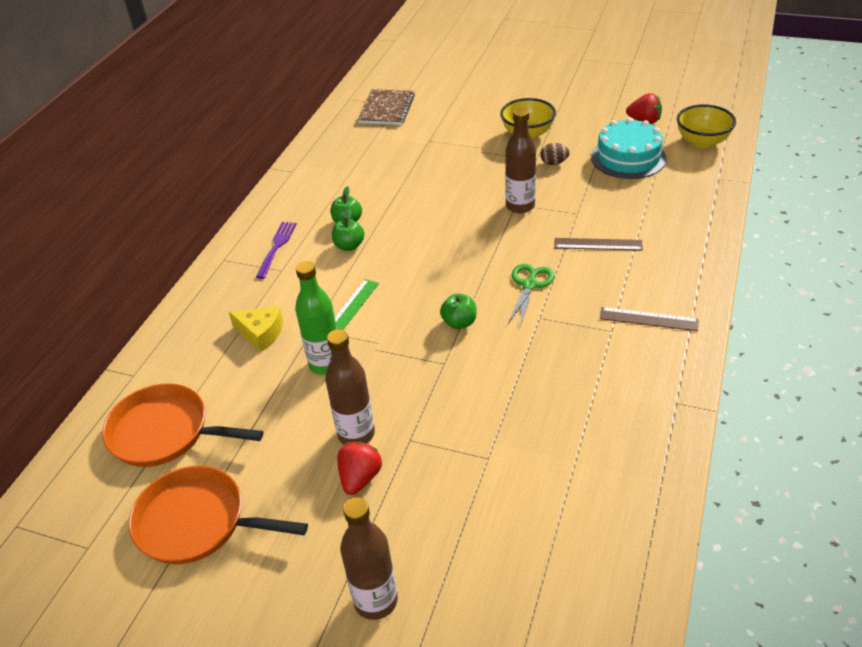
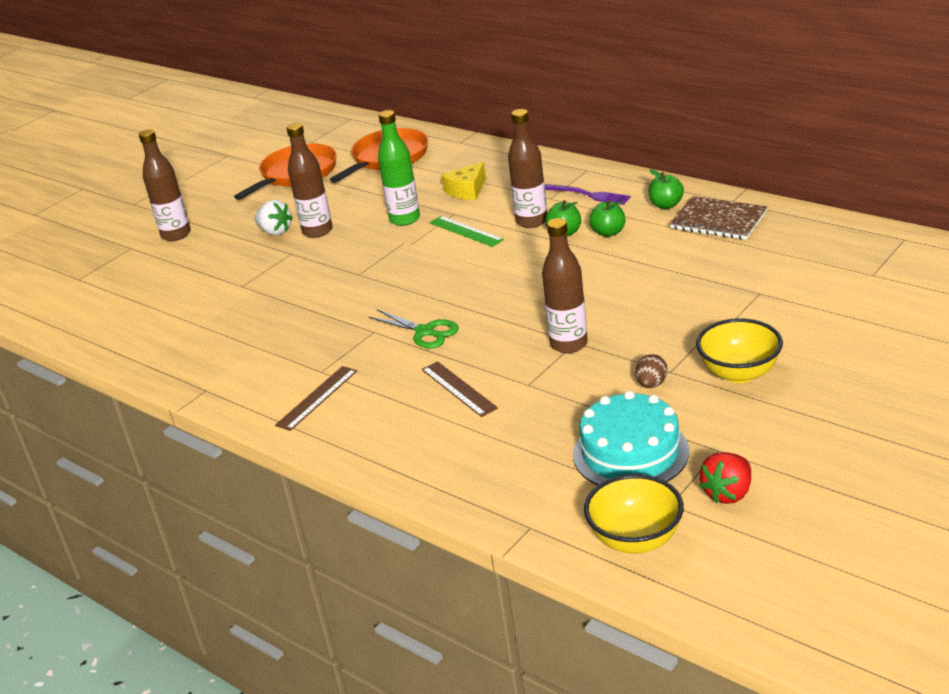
camera: 110 degrees right, 10 degrees down
(328, 270) = (531, 221): none -> brown bottle
(360, 478) = (275, 231): red strawberry -> white strawberry
(387, 109) = (862, 266): brown notebook -> brown notebook (718, 220)
(459, 322) = (402, 286): green apple -> green apple (666, 205)
(598, 244) = (459, 388): brown ruler -> brown ruler turned 60 degrees counterclockwise

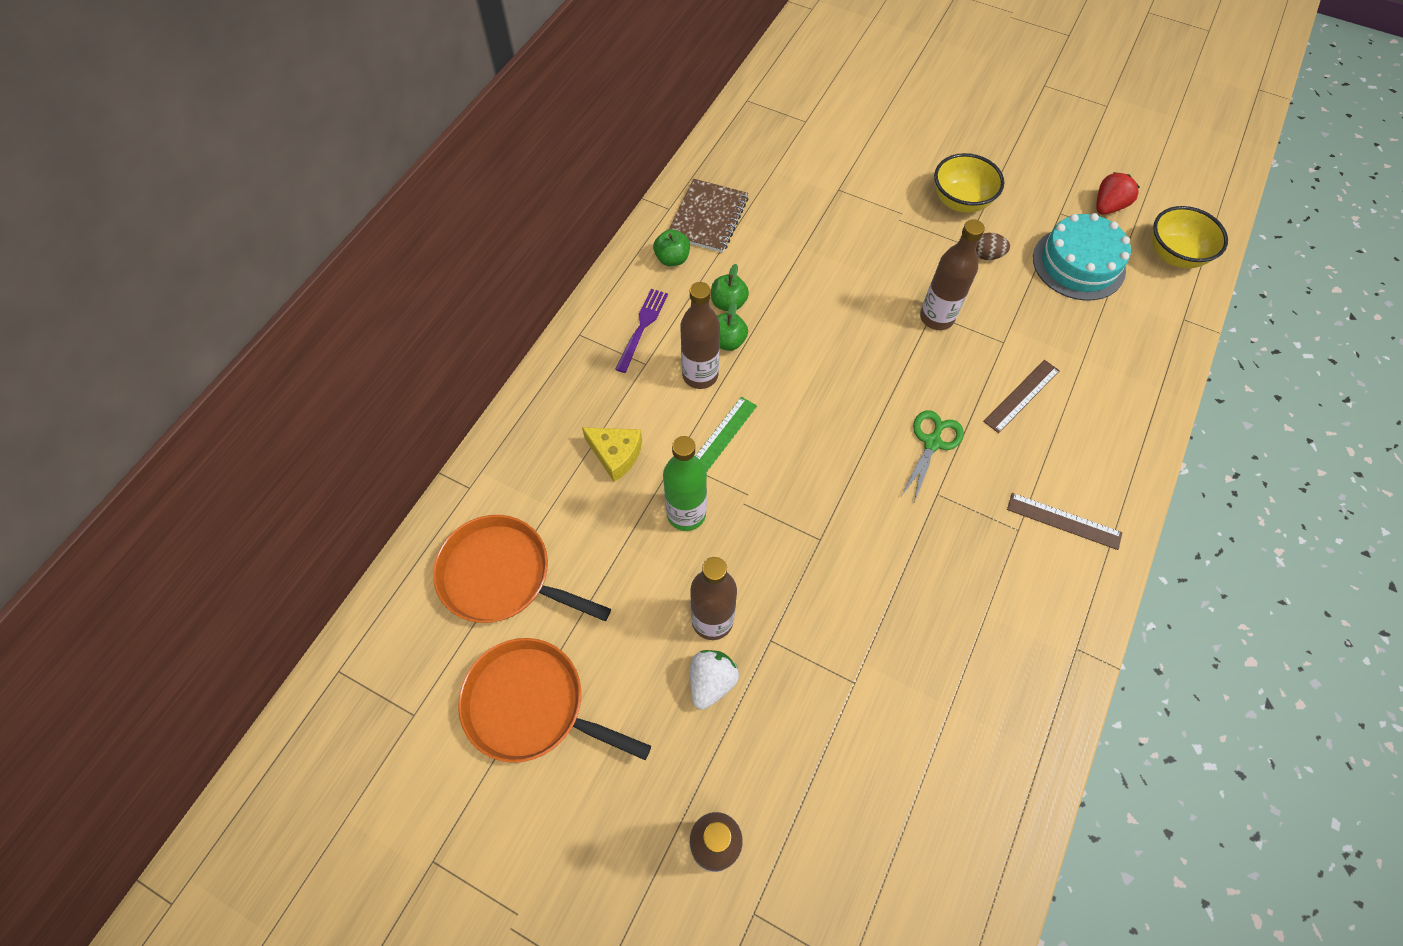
camera: 105 degrees left, 30 degrees up
(728, 493) = (1108, 206): red strawberry -> red strawberry turned 75 degrees counterclockwise

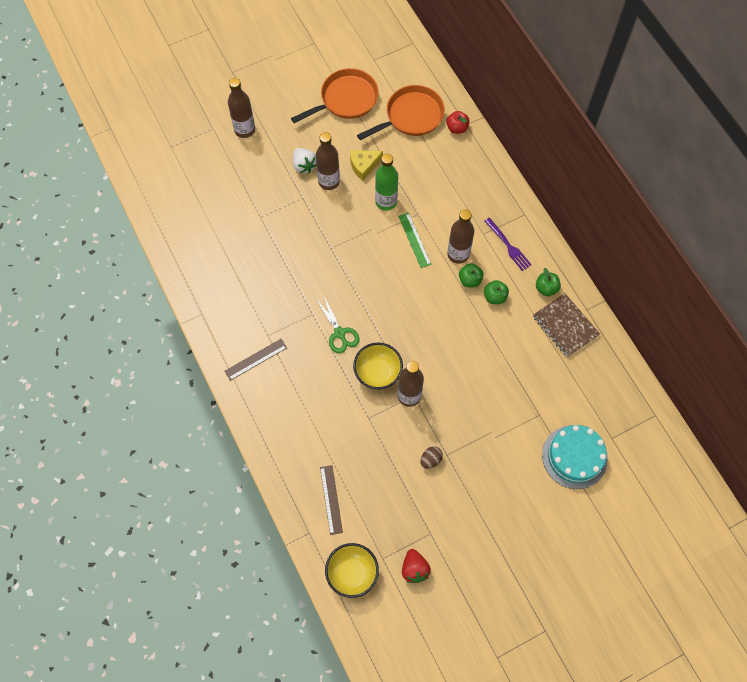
camera: 125 degrees right, 5 degrees up
(484, 496) = (457, 128): none -> red apple
(616, 454) = (439, 191): yellow cheese -> yellow cheese (363, 165)
(960, 201) = (481, 479): yellow bowl -> yellow bowl (378, 373)
(1021, 395) = (331, 398): brown ruler -> brown ruler (331, 499)
(1078, 264) = (387, 508): turquoise cake -> turquoise cake (574, 457)

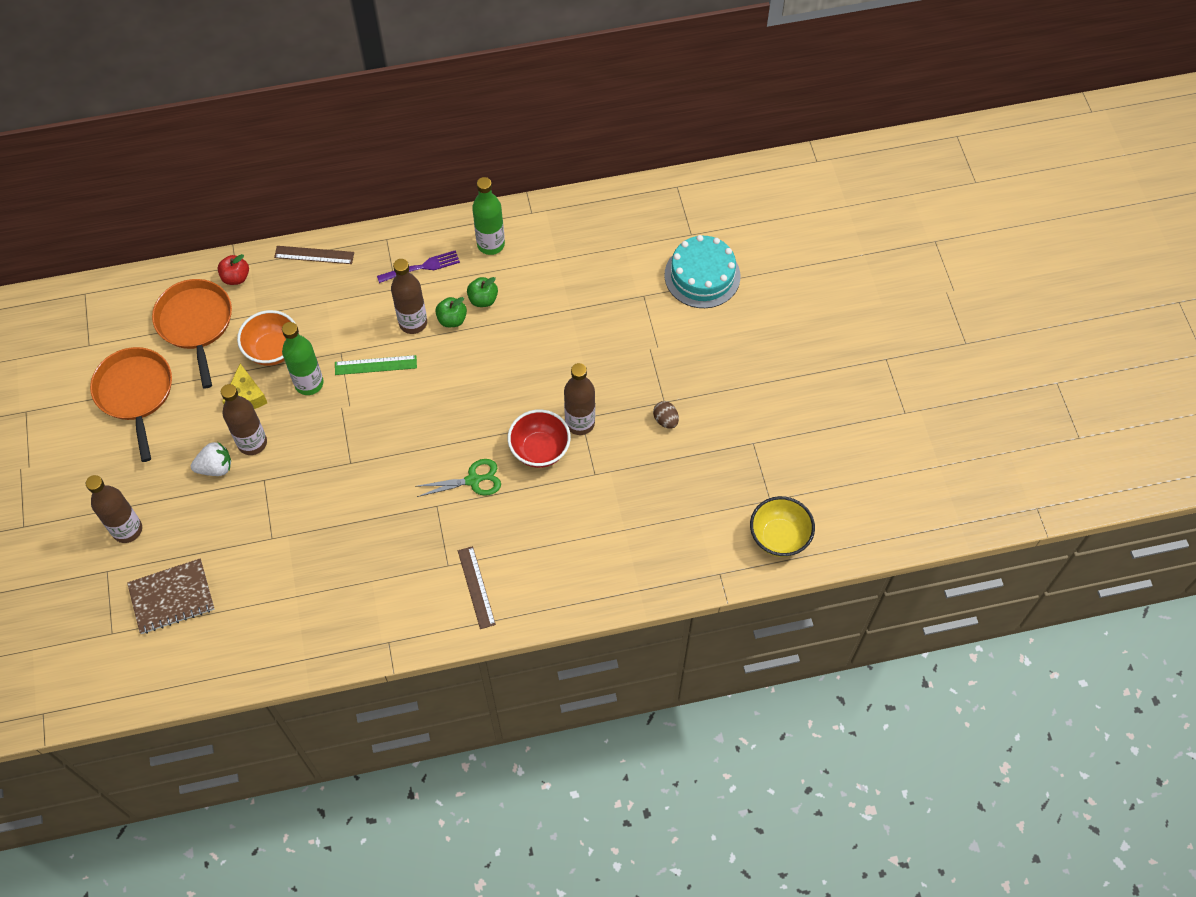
camera: 75 degrees left, 5 degrees down
(331, 499) = (685, 539): brown ruler -> brown ruler (314, 255)
(378, 373) = (540, 450): yellow bowl -> red bowl
(405, 170) = (273, 350): none -> orange bowl
(414, 569) = (789, 469): red strawberry -> none
(546, 288) = (491, 244): green apple -> green bottle
(565, 326) = (544, 239): brown notebook -> brown notebook (172, 597)

